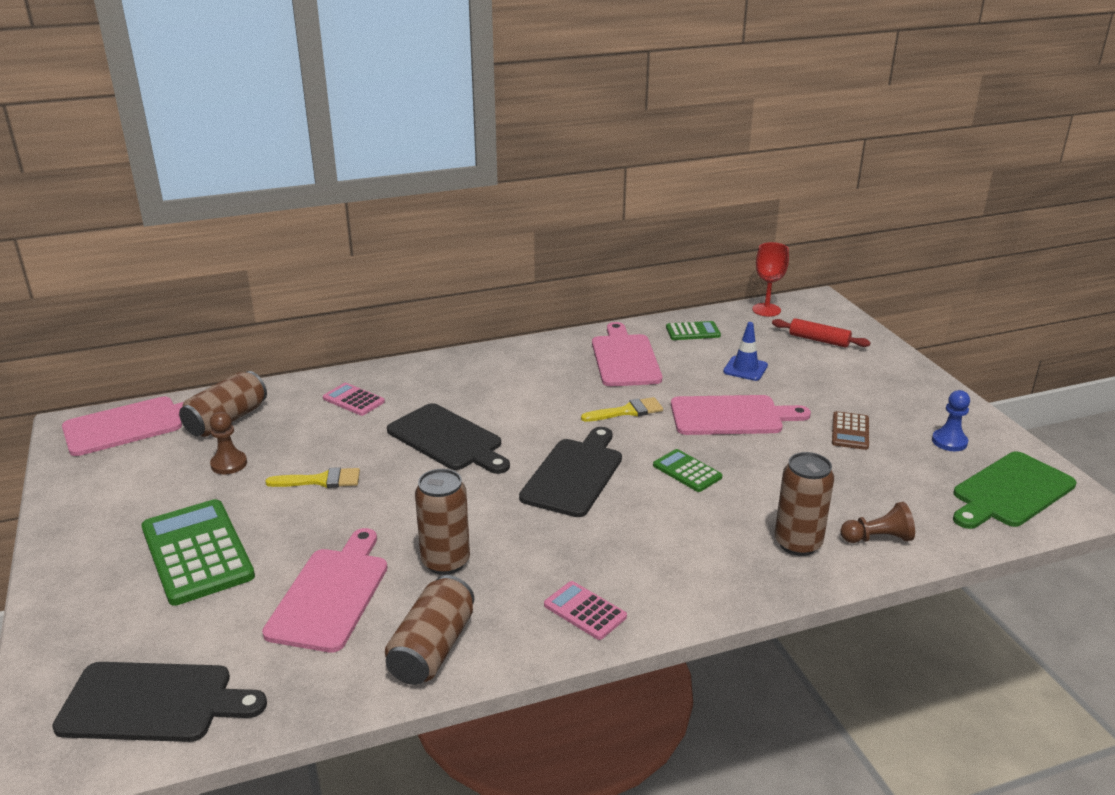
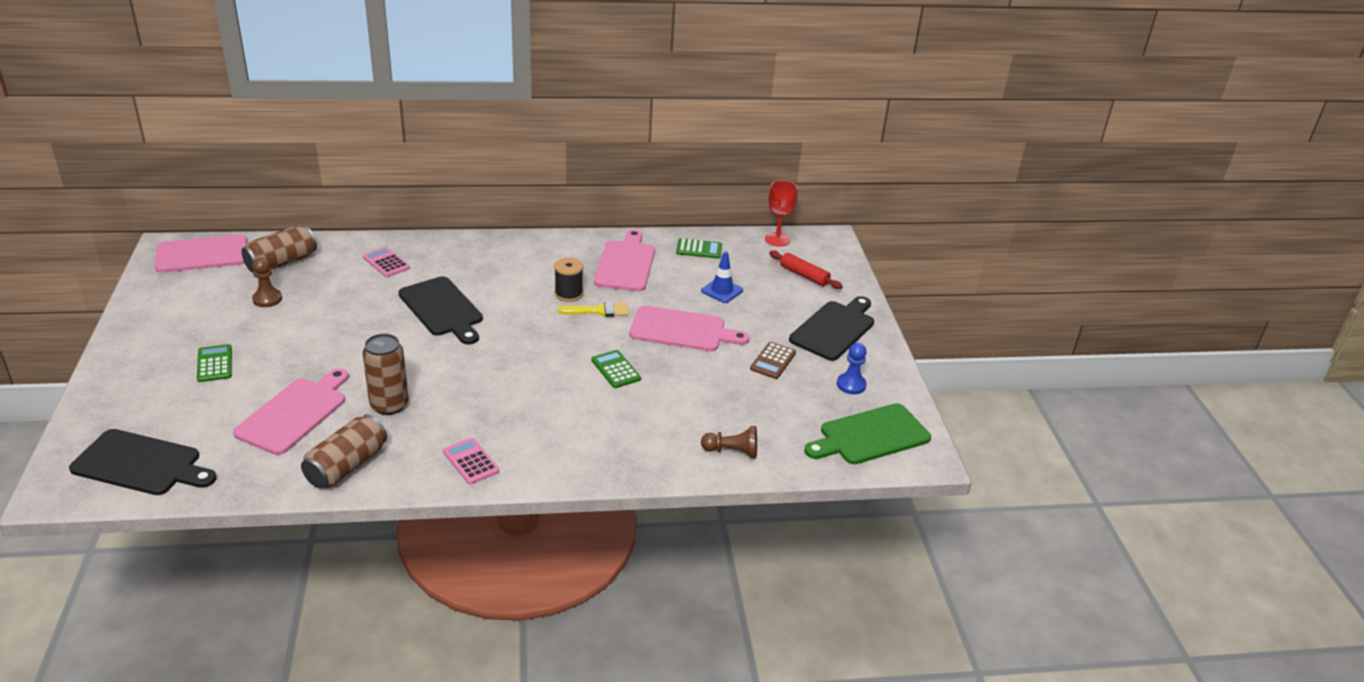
camera: 10 degrees right, 5 degrees up
(197, 552) = (214, 364): green calculator -> green calculator, size x0.51
(321, 480) = (329, 325): yellow brush -> none
(574, 474) = (525, 356): black cutting board -> black cutting board (834, 329)
(582, 399) = (568, 294): none -> black spool
(797, 543) = (665, 443): brown can -> none

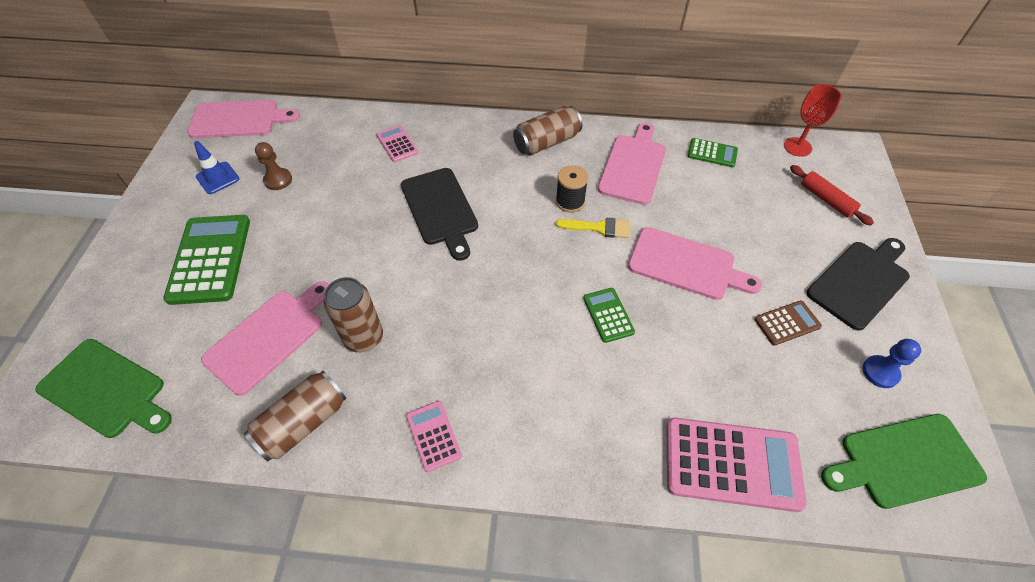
camera: 15 degrees right, 20 degrees up
(141, 464) = (106, 390): black cutting board -> green cutting board
(214, 364) = (210, 259): green calculator -> green calculator, size x1.96
(281, 262) = (301, 135): brown can -> brown can (547, 142)
(722, 291) = (733, 212): blue traffic cone -> blue traffic cone (218, 178)
(732, 451) = (732, 463): brown pawn -> pink calculator
(773, 361) = (787, 323): brown calculator -> brown calculator turned 150 degrees counterclockwise

